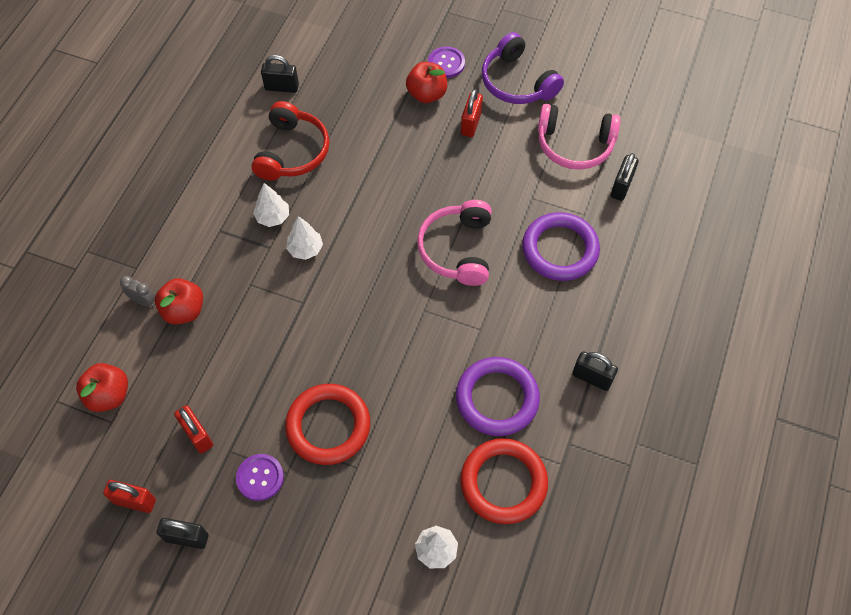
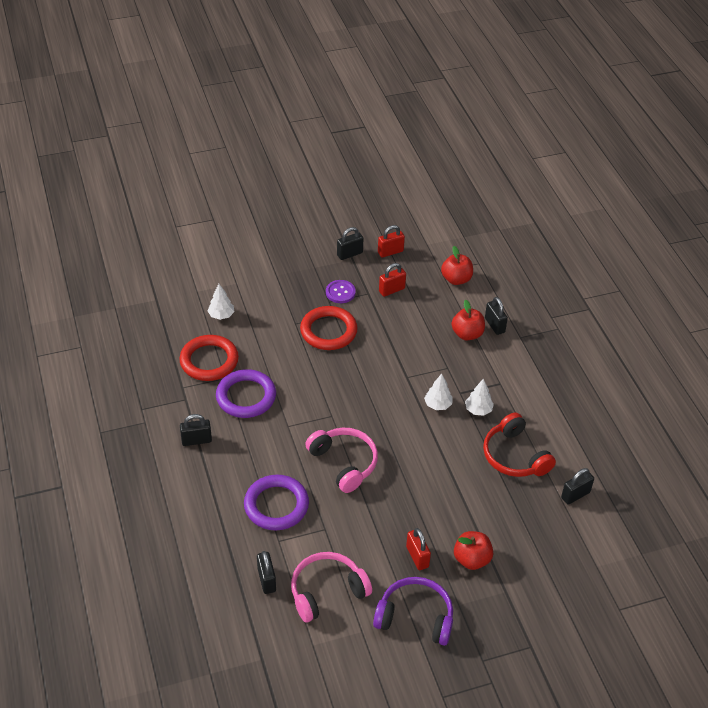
camera: 140 degrees right, 15 degrees down
(143, 301) = (494, 325): grey clock -> black padlock
(197, 435) = (391, 290): red padlock -> red padlock turned 45 degrees counterclockwise
(446, 63) = (484, 596): purple button -> none

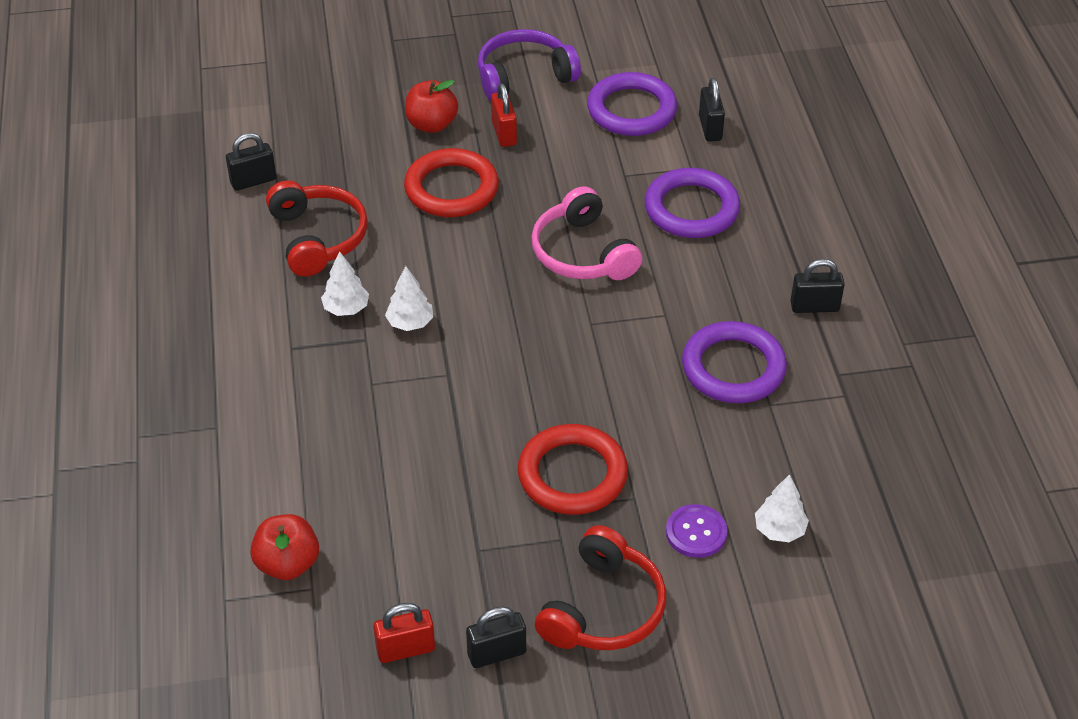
camera: 170 degrees left, 0 degrees up
(209, 361) = (800, 438): red ring -> red ring (451, 188)
(304, 275) = (603, 608): none -> red headphones
(327, 591) = (631, 110): pink headphones -> purple ring
(340, 292) = (534, 557): purple button -> purple button (696, 532)
(391, 290) = (428, 552): red padlock -> none
(415, 617) = (524, 76): purple headphones -> purple headphones turned 135 degrees clockwise
(467, 334) = (312, 442): red apple -> none
(494, 325) = (254, 454): black padlock -> none

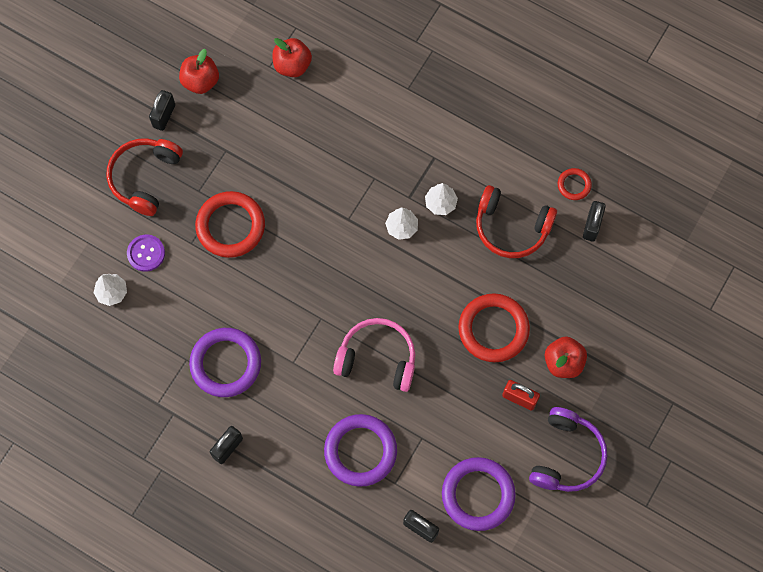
camera: 130 degrees right, 25 degrees up
(215, 218) = (574, 185): none -> red ring
(405, 649) = (201, 81): red padlock -> red apple
(603, 608) = (145, 178): red headphones -> red headphones turned 45 degrees clockwise

